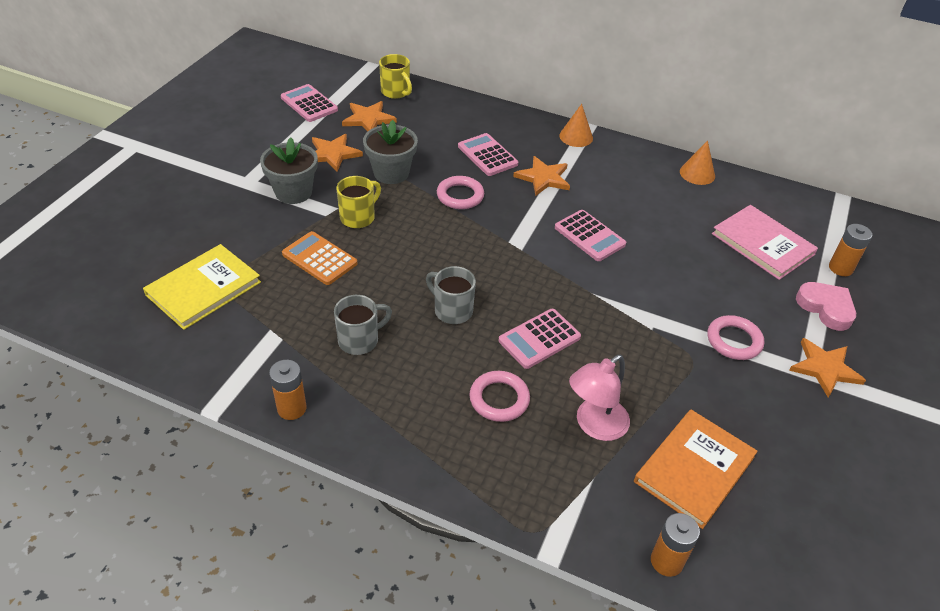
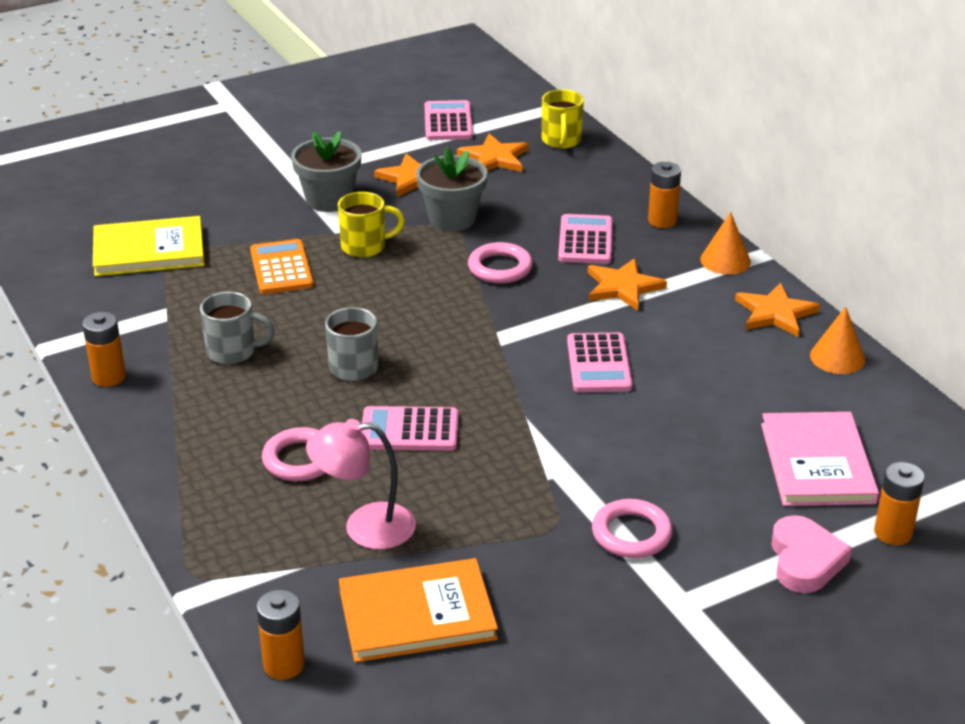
camera: 40 degrees right, 10 degrees down
(514, 124) = (662, 221): none -> orange battery
(825, 368) = (709, 612): orange star -> orange star (775, 313)

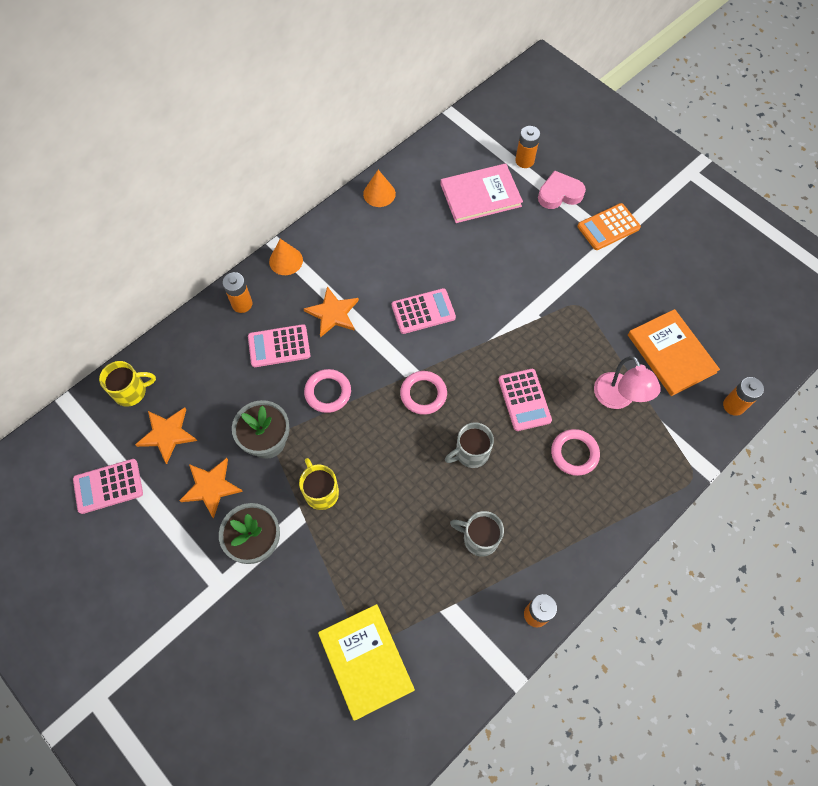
camera: 105 degrees left, 30 degrees up
(233, 352) = (479, 538): grey mug -> grey mug turned 60 degrees counterclockwise
(281, 268) = (365, 544): orange calculator -> orange calculator (608, 227)
(631, 534) = (570, 269): pink ring -> pink ring (423, 394)
(775, 313) = (341, 227): orange star -> none

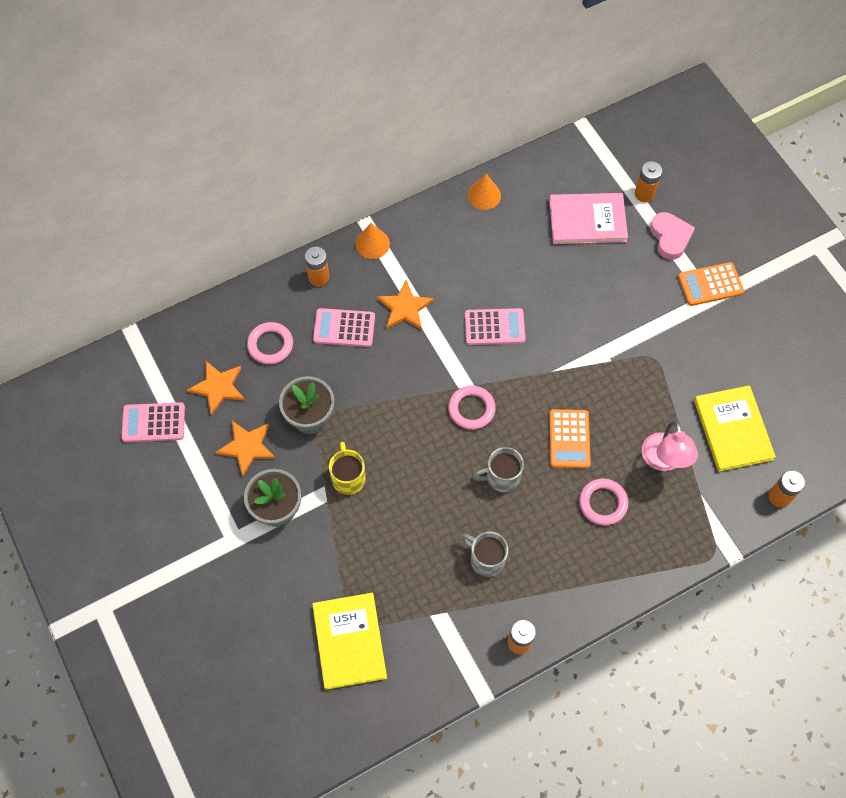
camera: 15 degrees right, 0 degrees up
(131, 391) = (194, 338): yellow mug -> none
(328, 392) = (379, 384): pink ring -> pink ring (270, 345)
(524, 400) = (569, 439): pink calculator -> orange calculator
(559, 194) = (670, 237): pink heart -> pink heart turned 75 degrees clockwise
(671, 353) = (733, 429): orange book -> yellow book

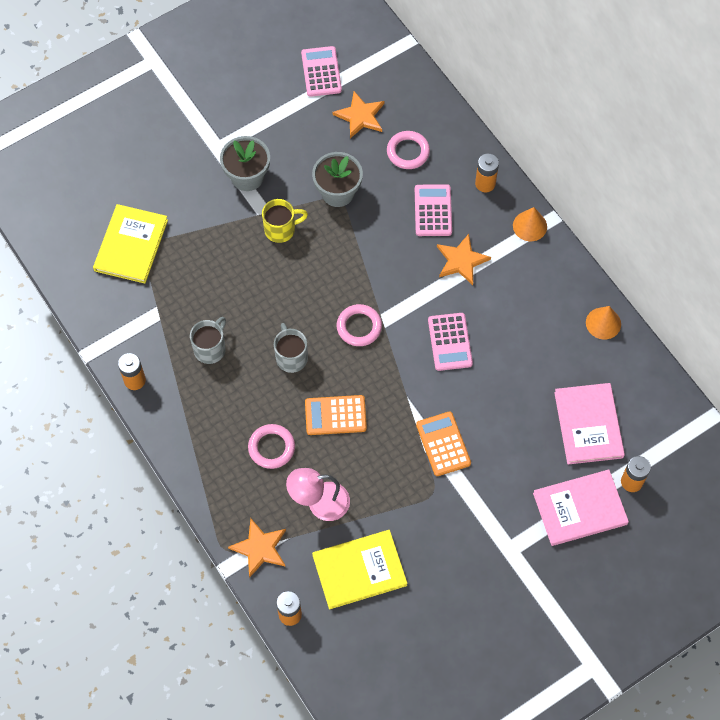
camera: 85 degrees right, 0 degrees up
(247, 447) = (304, 146): orange star -> orange star (260, 548)
(349, 641) = (131, 245): yellow book -> yellow book turned 60 degrees counterclockwise
(670, 237) = (580, 509): pink heart -> pink book
(710, 284) = (527, 550): orange calculator -> orange calculator (443, 444)

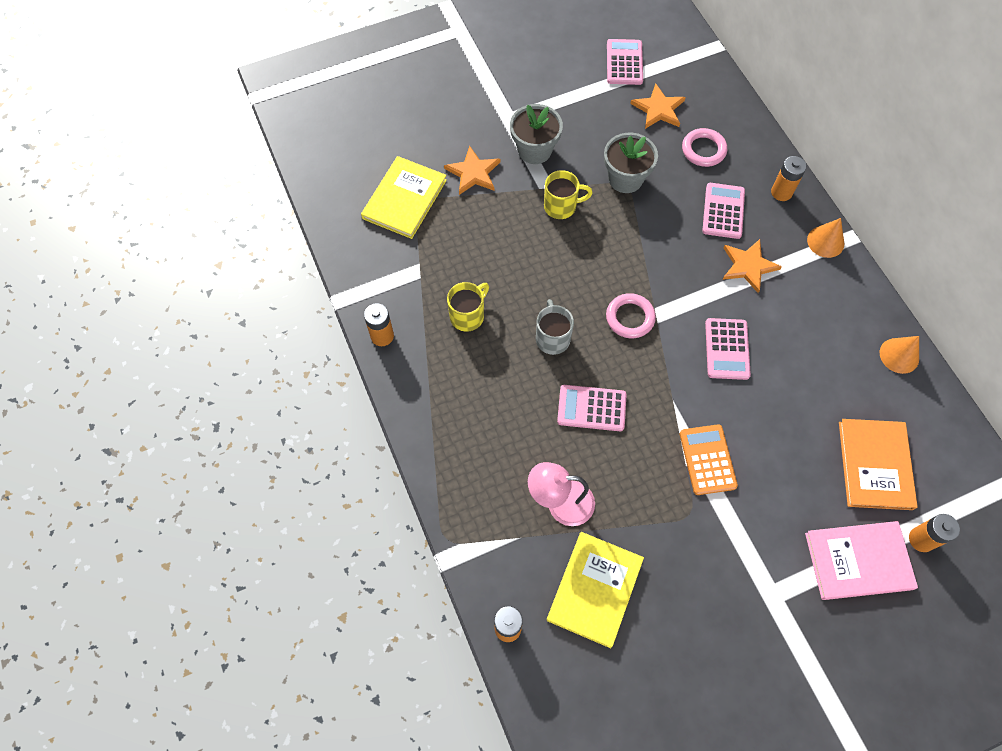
camera: 10 degrees right, 0 degrees up
(210, 348) = (468, 315): grey mug -> yellow mug
(260, 548) = (485, 543): orange star -> orange star (473, 173)
(271, 448) = (516, 432): pink ring -> none
(335, 415) = (591, 408): orange calculator -> pink calculator
(359, 570) = (595, 589): yellow book -> yellow book turned 60 degrees counterclockwise
(588, 425) = (875, 465): pink book -> orange book

